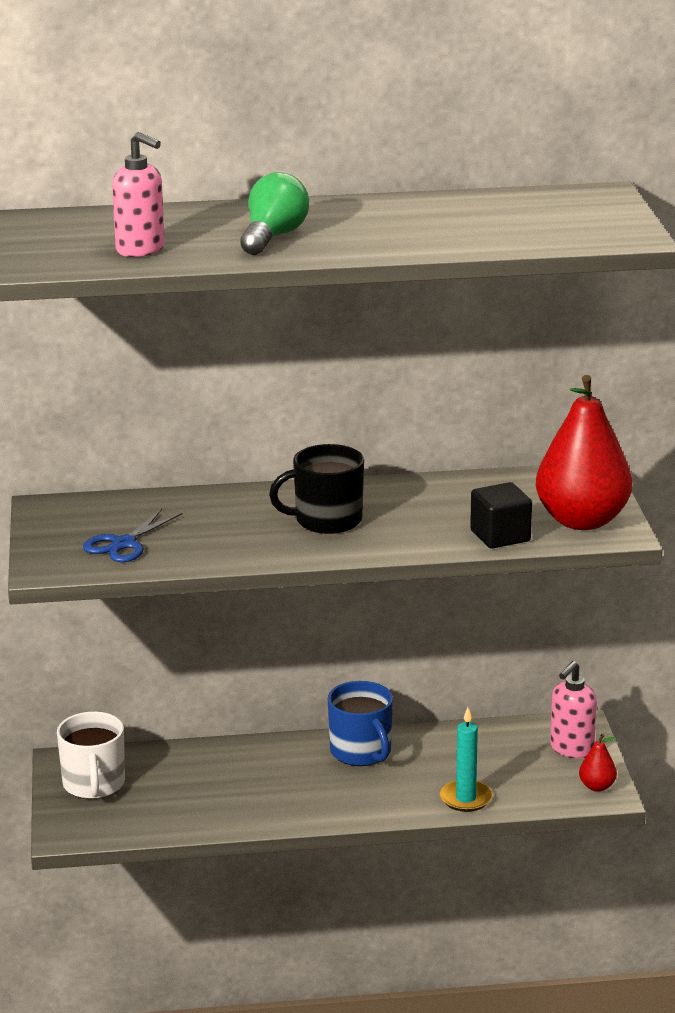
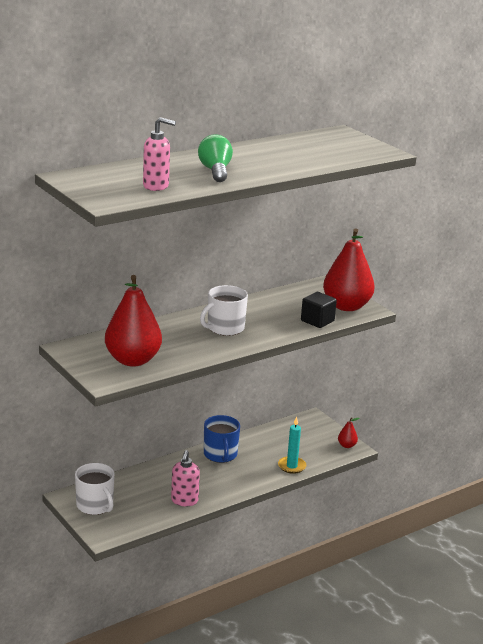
camera: 30 degrees left, 0 degrees up
(124, 544) = (132, 360): blue scissors -> red pear
(326, 520) = (225, 328): black mug -> white mug
(361, 752) = (220, 455): blue mug -> blue mug turned 45 degrees clockwise
(571, 749) = (319, 430): pink soap dispenser -> pink soap dispenser (184, 501)

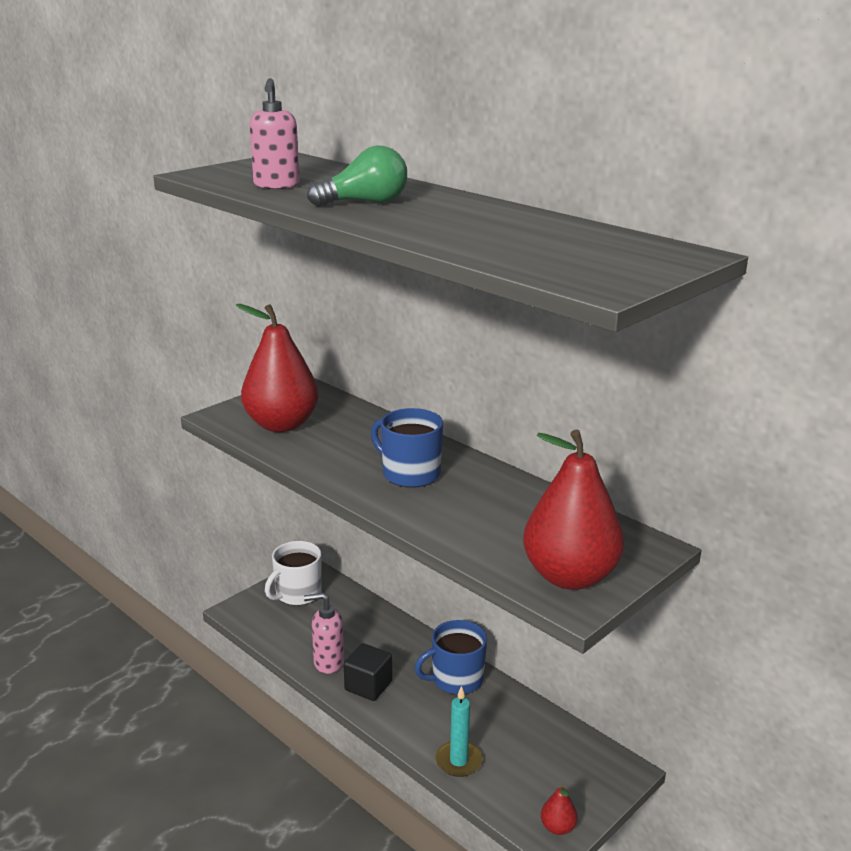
camera: 80 degrees right, 0 degrees up
(225, 328) = (410, 474): white mug -> blue mug
(317, 321) = (487, 550): black cube -> black cube (368, 686)

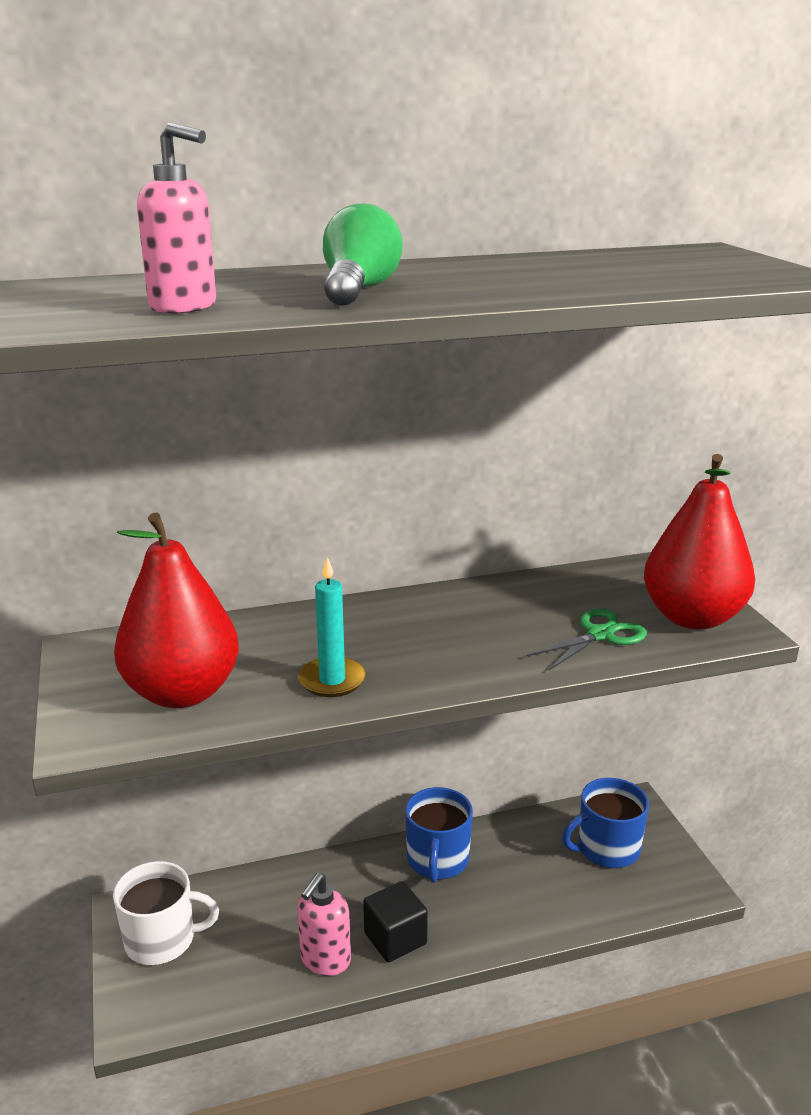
camera: 60 degrees left, 0 degrees up
(297, 593) = (162, 940): white mug -> white mug turned 75 degrees counterclockwise
(410, 474) = (415, 640): blue mug -> blue mug (607, 848)
(458, 761) = (562, 911): turquoise candle -> turquoise candle (332, 680)
(493, 540) = (599, 635): none -> green scissors
(557, 827) = (684, 879): red pear -> none

